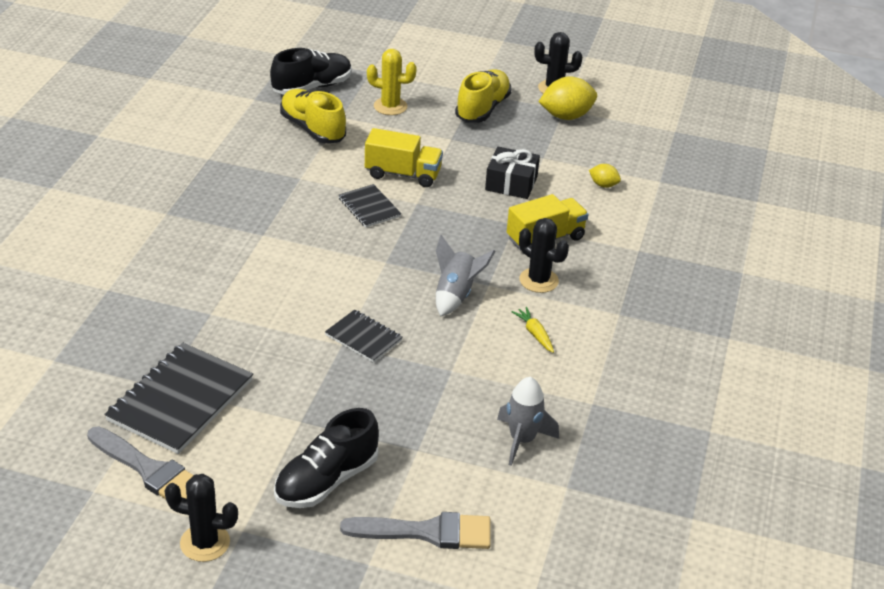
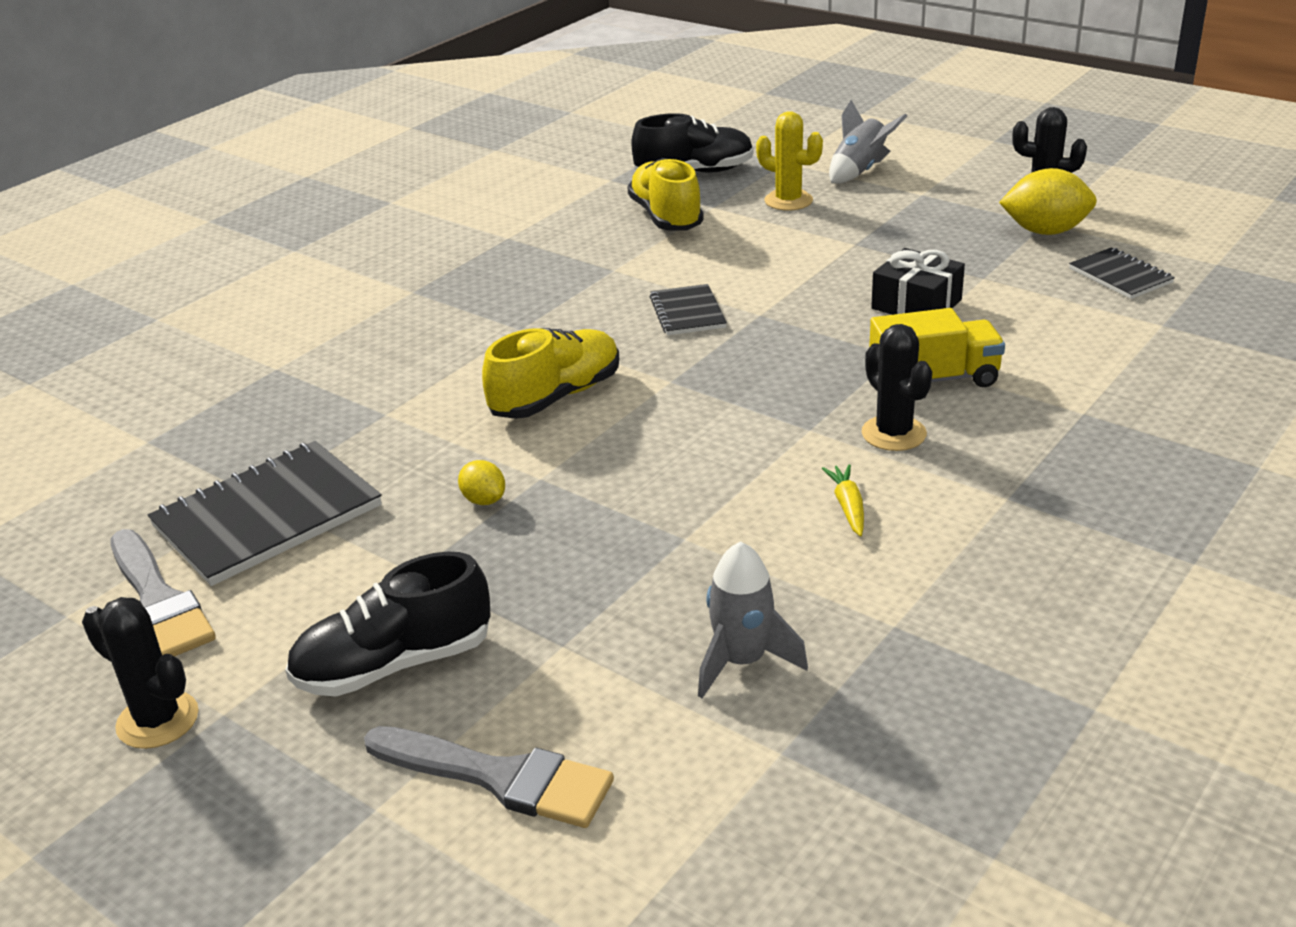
camera: 25 degrees right, 5 degrees down
(363, 338) = (577, 473): black notebook -> black notebook (1120, 276)
(403, 174) = (759, 278): yellow truck -> none
(455, 295) = (750, 436): grey rocket -> grey rocket (859, 171)
(482, 109) = (921, 213): yellow shoe -> yellow shoe (556, 397)
(603, 185) = (1064, 320): yellow lemon -> yellow lemon (484, 500)

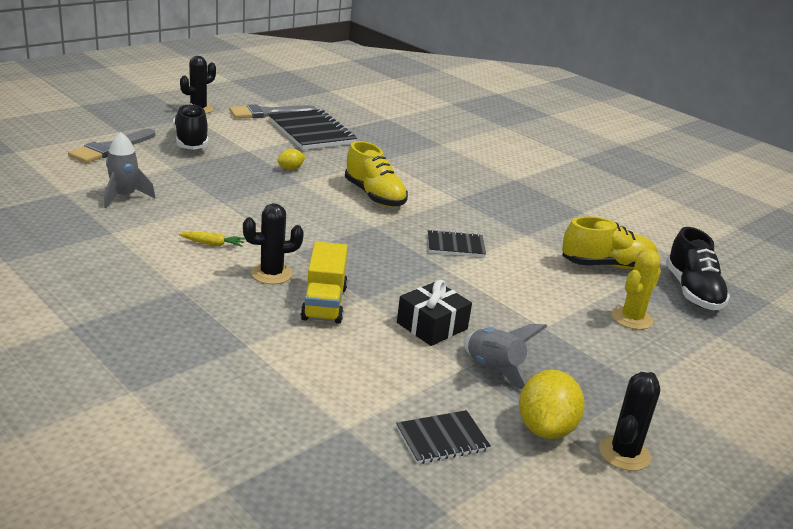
camera: 95 degrees right, 5 degrees down
(859, 171) = (695, 367): grey rocket -> grey rocket (494, 369)

